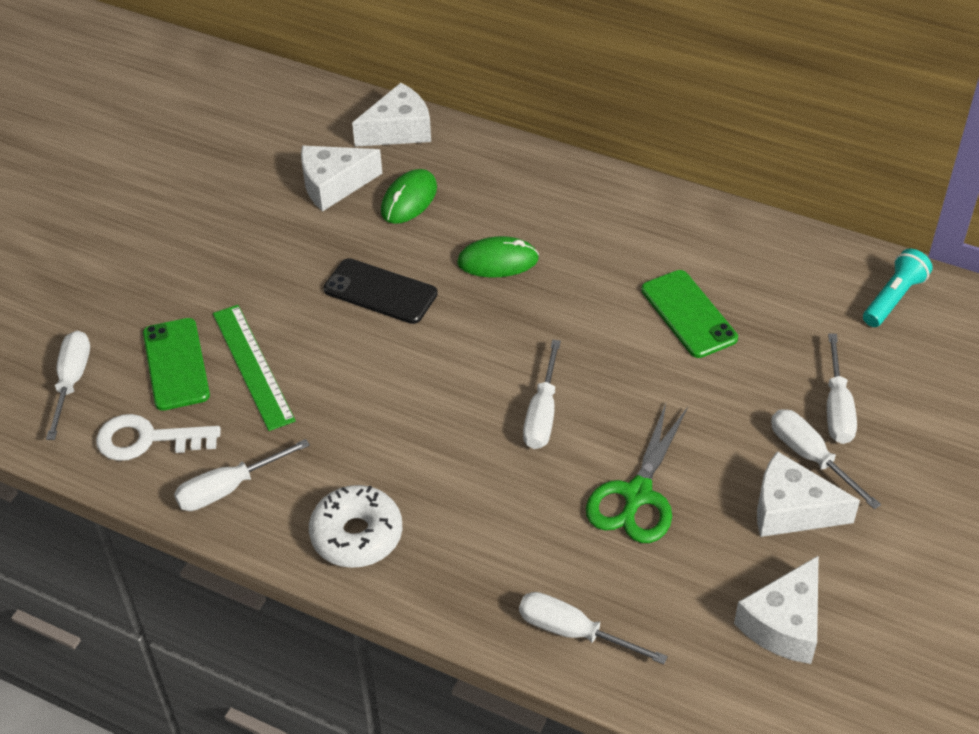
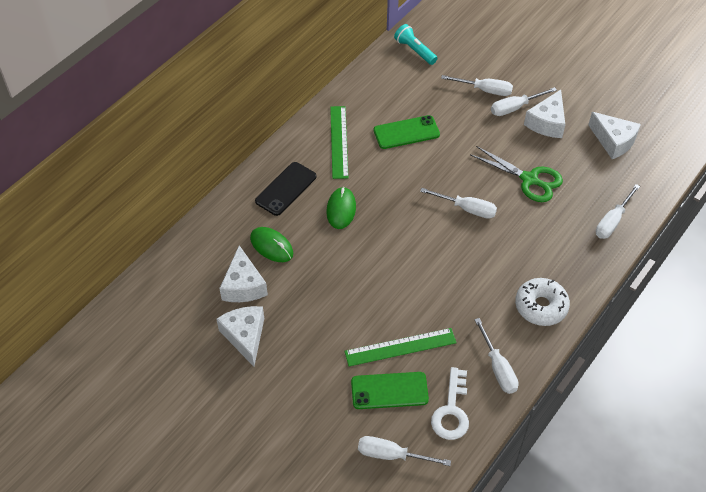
camera: 80 degrees left, 5 degrees up
(380, 292) = (352, 272): black phone -> black phone (286, 189)
(399, 130) = (200, 242): white cheese -> white cheese (245, 336)
(637, 236) = (338, 141): none -> green ruler

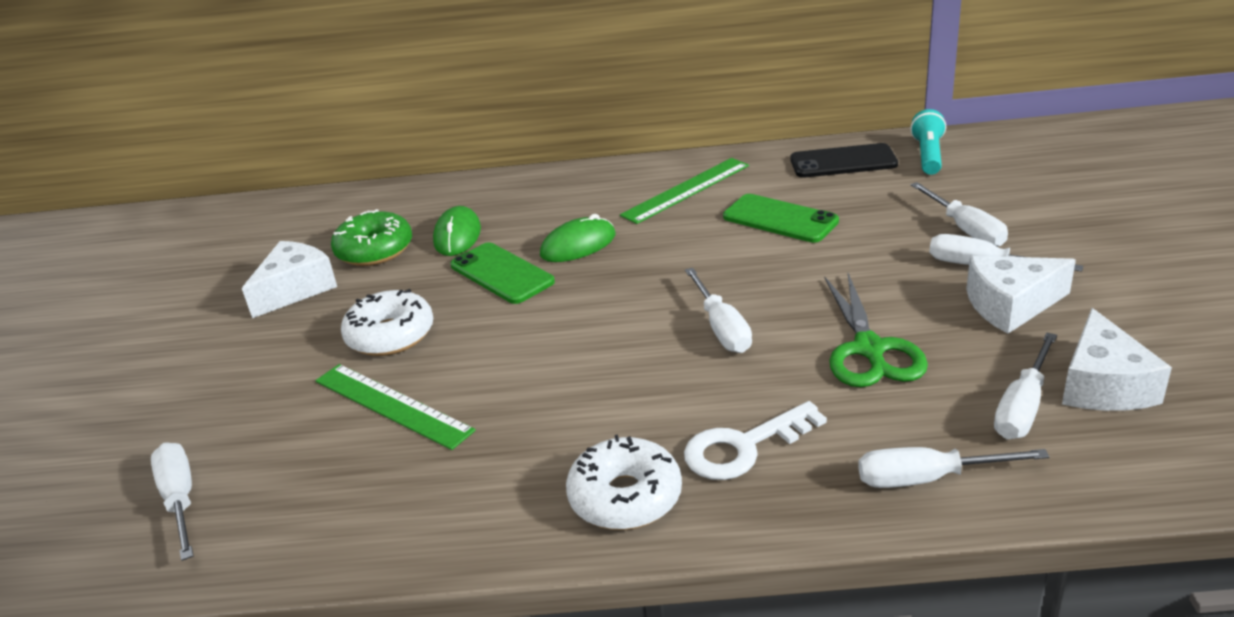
camera: 55 degrees right, 20 degrees down
(243, 285) = (374, 250): white cheese -> green donut
(286, 189) = (559, 200): black phone -> black phone (843, 162)
(339, 320) = (390, 335): none -> white donut
(389, 391) = (301, 437): green phone -> green phone (501, 274)
(451, 410) = (312, 514): white key -> white key (744, 447)
(498, 368) = (444, 518): white screwdriver -> white screwdriver (1022, 407)

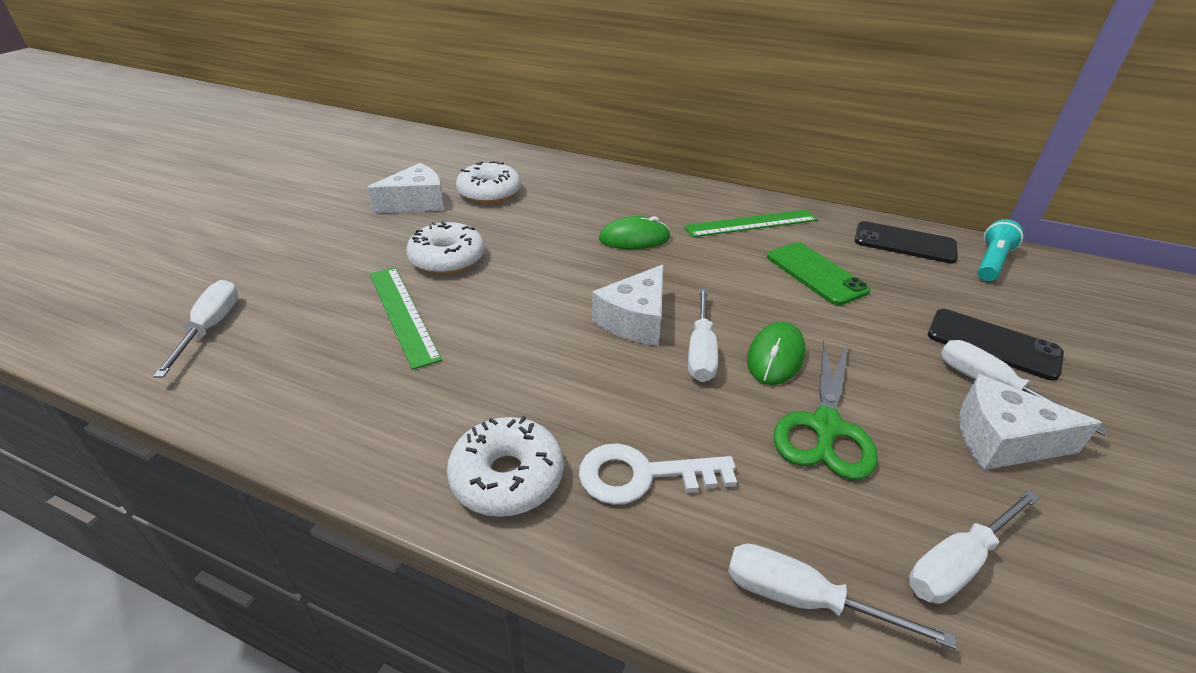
camera: 20 degrees right, 5 degrees up
(374, 250) = (489, 193): green donut -> white donut
(457, 235) = (553, 201): green mouse -> green mouse (775, 356)
(501, 274) = (561, 241): green phone -> none
(966, 229) = (993, 344): white screwdriver -> black phone
(1103, 385) = (1071, 579): white cheese -> white cheese (635, 320)

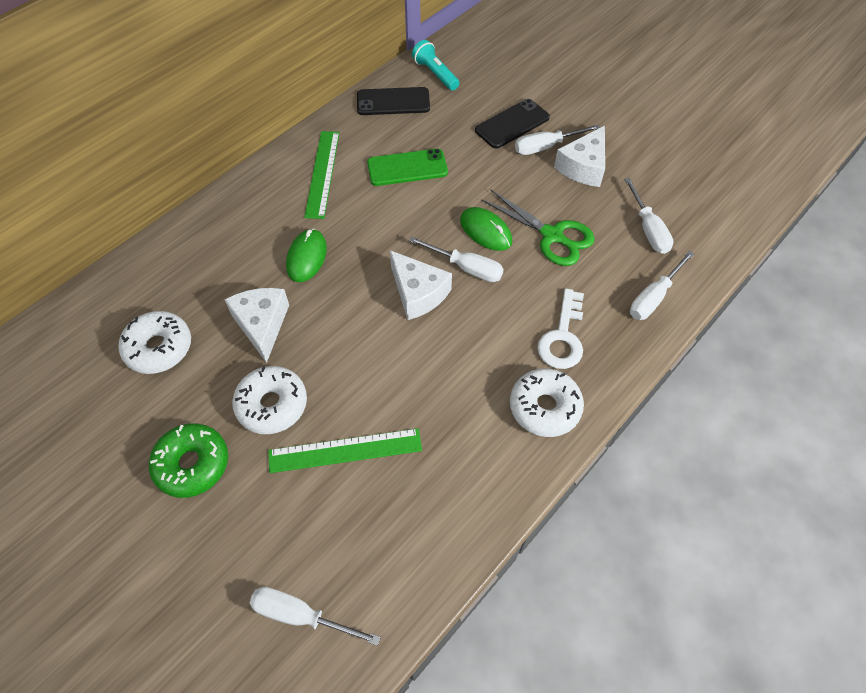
camera: 70 degrees left, 20 degrees up
(374, 234) = (192, 464): none -> green donut
(416, 203) = (142, 418): white cheese -> white cheese (262, 325)
(904, 243) = (393, 102): black phone -> black phone turned 45 degrees clockwise

